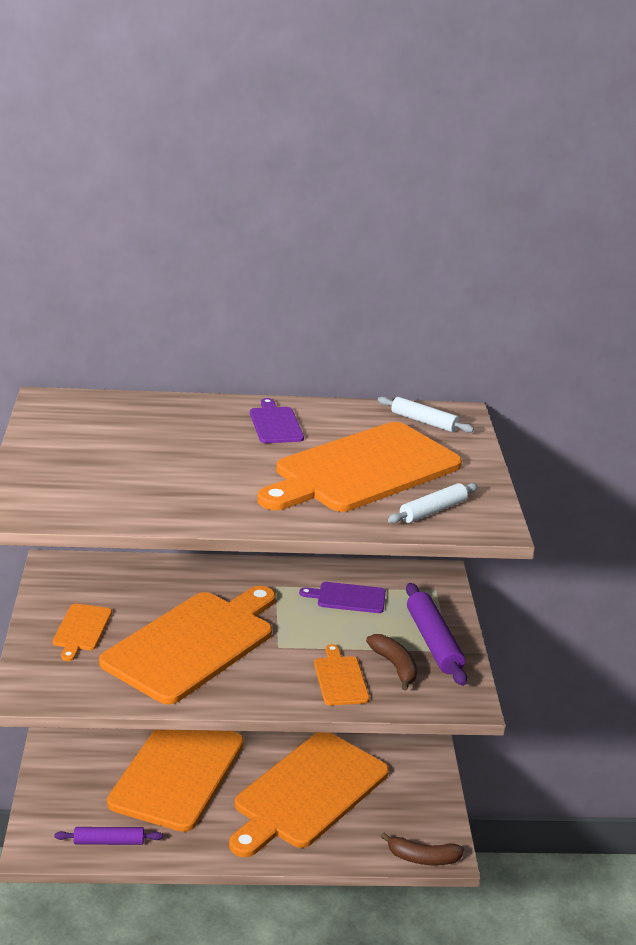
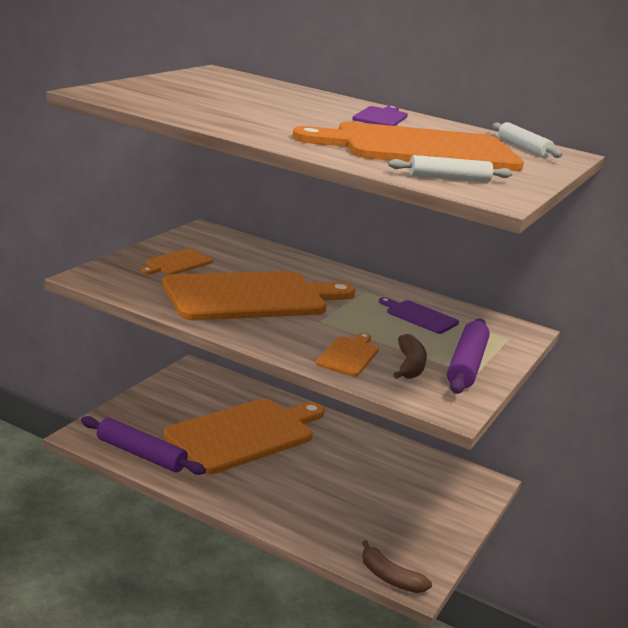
camera: 30 degrees right, 5 degrees down
(109, 842) = (141, 454): purple rolling pin -> purple rolling pin, size x1.56
(307, 793) = (331, 491): orange cutting board -> none

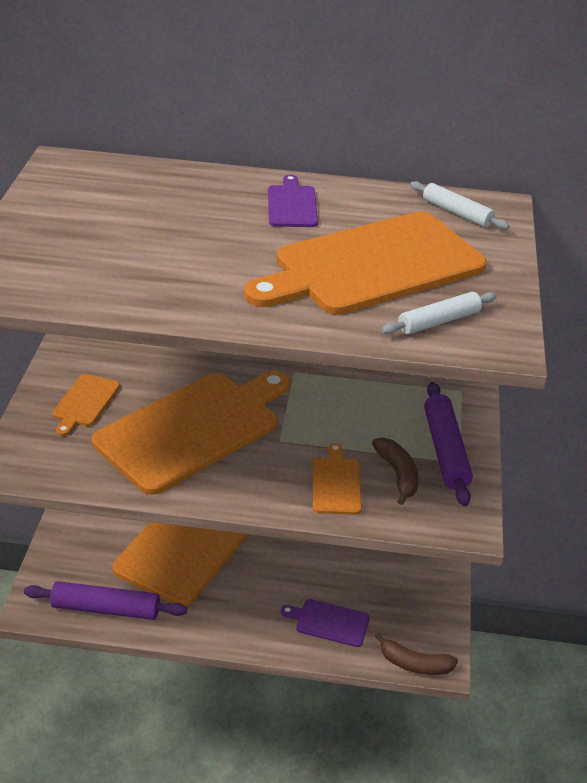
camera: 20 degrees left, 15 degrees up
(419, 316) = (366, 391): purple cutting board -> purple cutting board (329, 622)

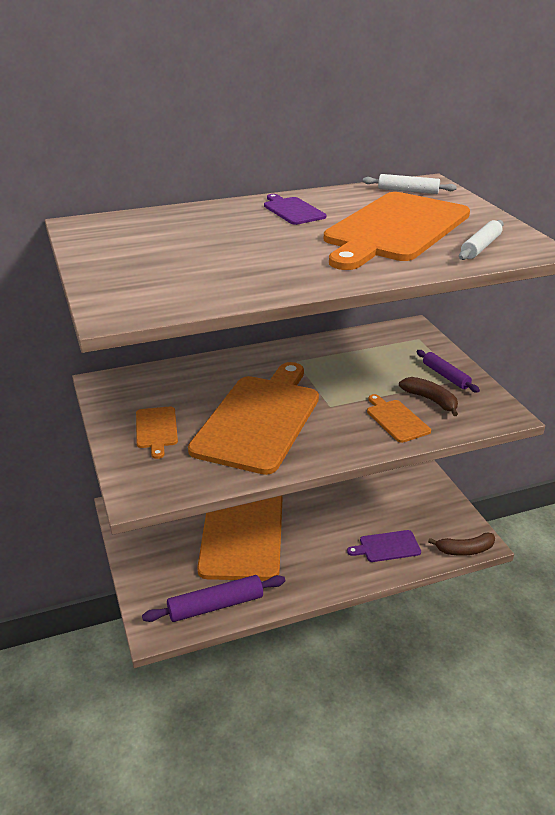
camera: 25 degrees left, 5 degrees down
(445, 450) = (445, 376): purple rolling pin -> purple rolling pin, size x0.64

